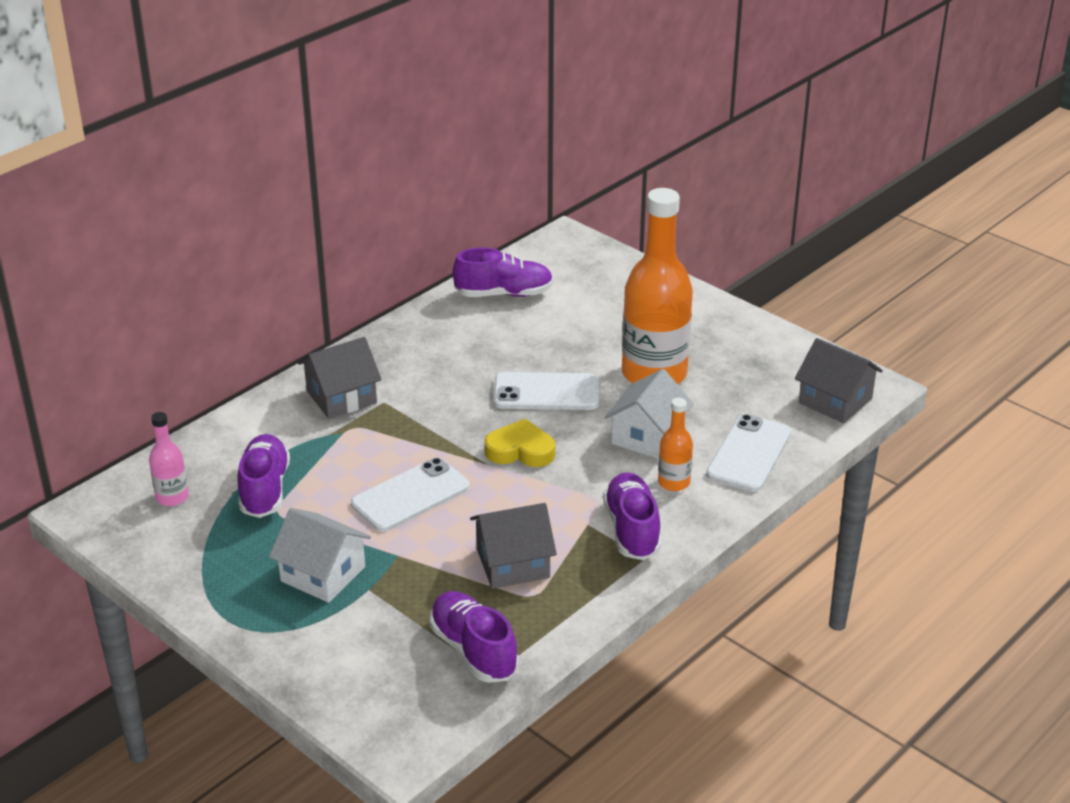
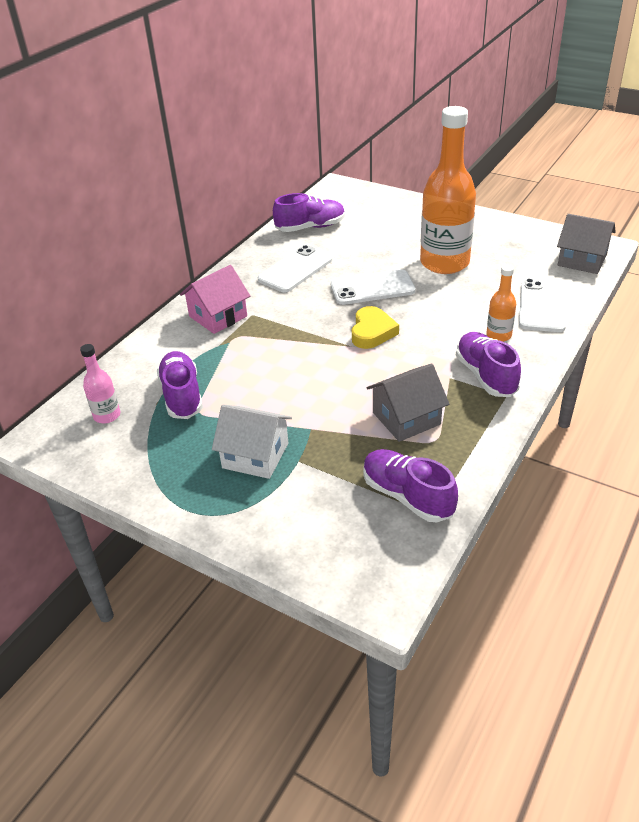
camera: 10 degrees left, 5 degrees up
(341, 397) = (218, 316): grey house -> pink house
(410, 496) = (302, 380): white phone -> white phone (295, 269)
(520, 450) = (372, 332): yellow heart -> yellow heart turned 105 degrees clockwise
(647, 437) = (462, 306): white house -> none

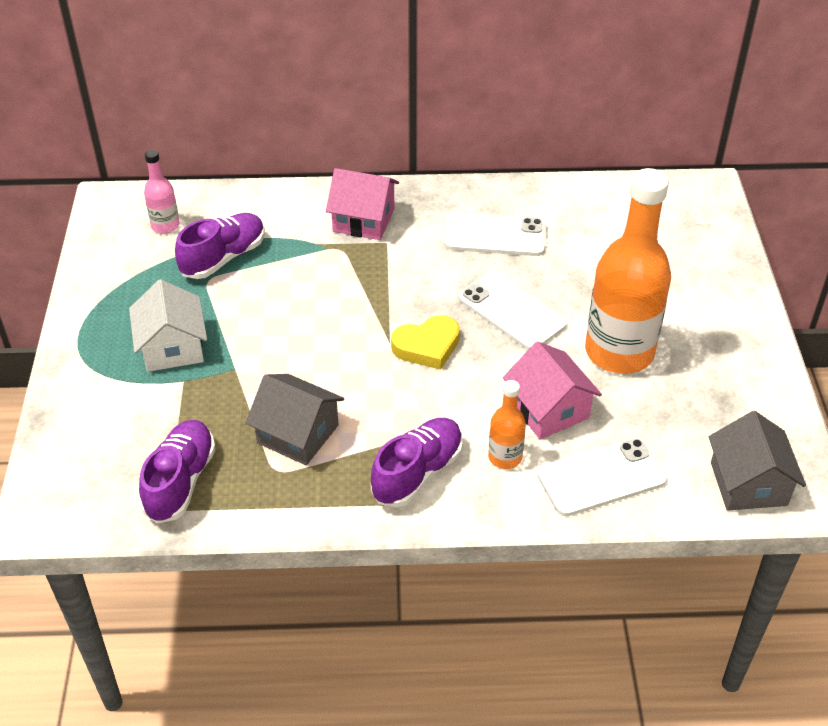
camera: 55 degrees right, 5 degrees up
(310, 227) = (591, 208): purple shoe -> none
(471, 304) = (549, 409): none -> pink house

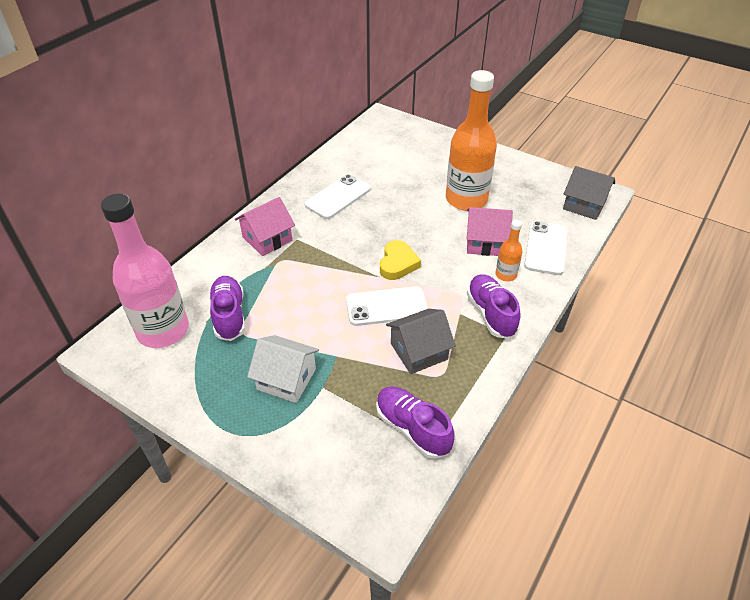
camera: 55 degrees left, 0 degrees up
(165, 225) = (163, 330): pink bottle -> pink bottle, size x2.21
(511, 311) = (402, 220): white phone -> white phone (386, 306)

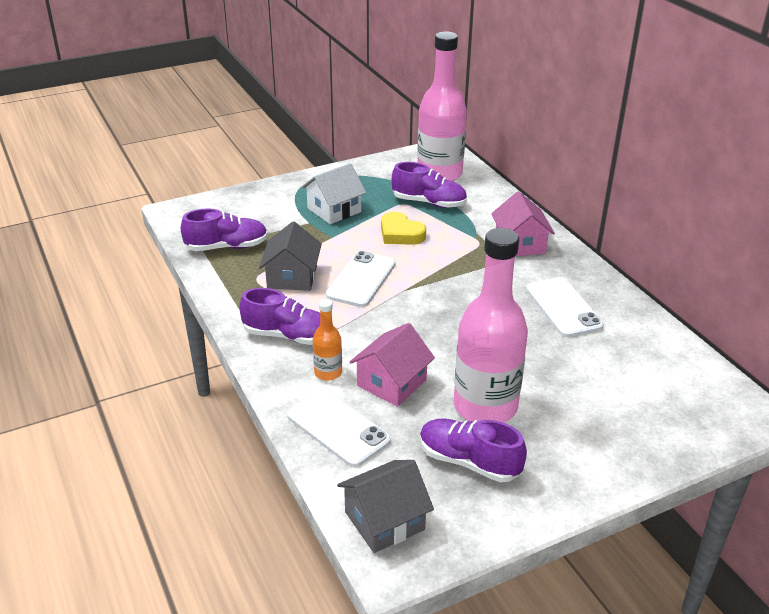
camera: 120 degrees right, 10 degrees down
(398, 263) = (413, 307): yellow heart -> yellow heart (400, 234)
(466, 199) = (485, 406): orange bottle -> pink bottle
(514, 192) = (469, 462): none -> purple shoe

